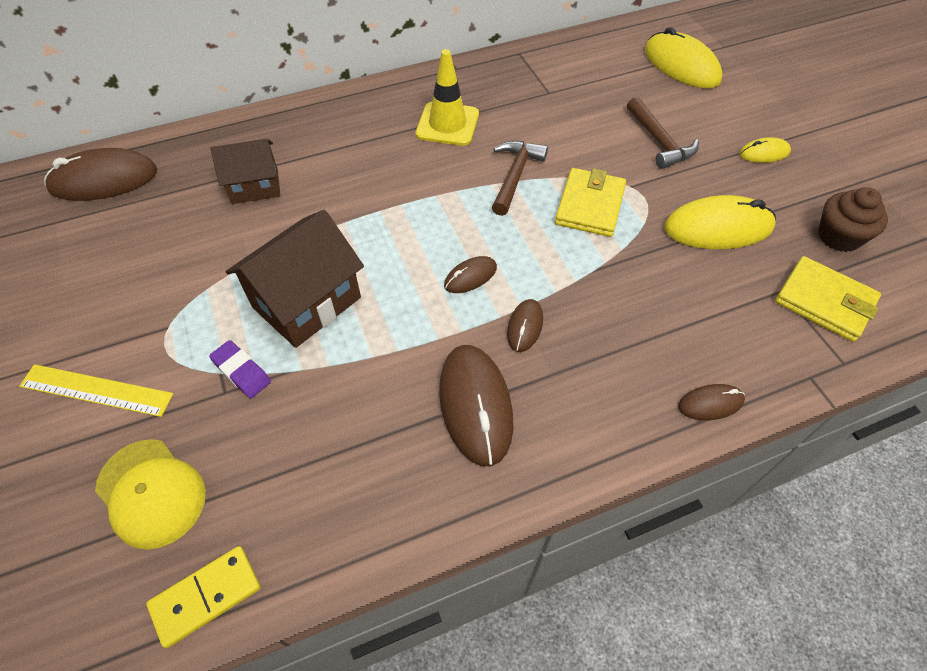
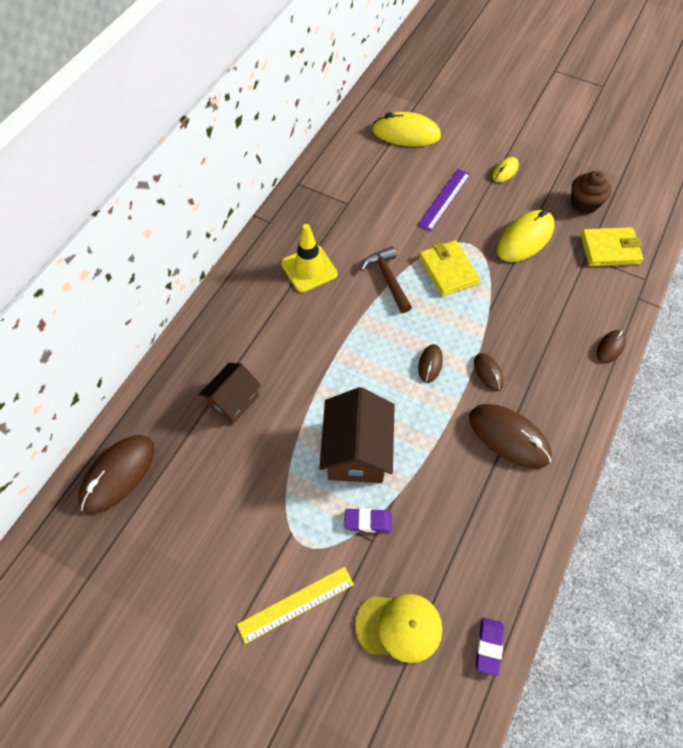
camera: 40 degrees left, 5 degrees up
(206, 596) = (488, 646): yellow domino -> purple eraser
(659, 141) = (444, 199): brown hammer -> purple ruler

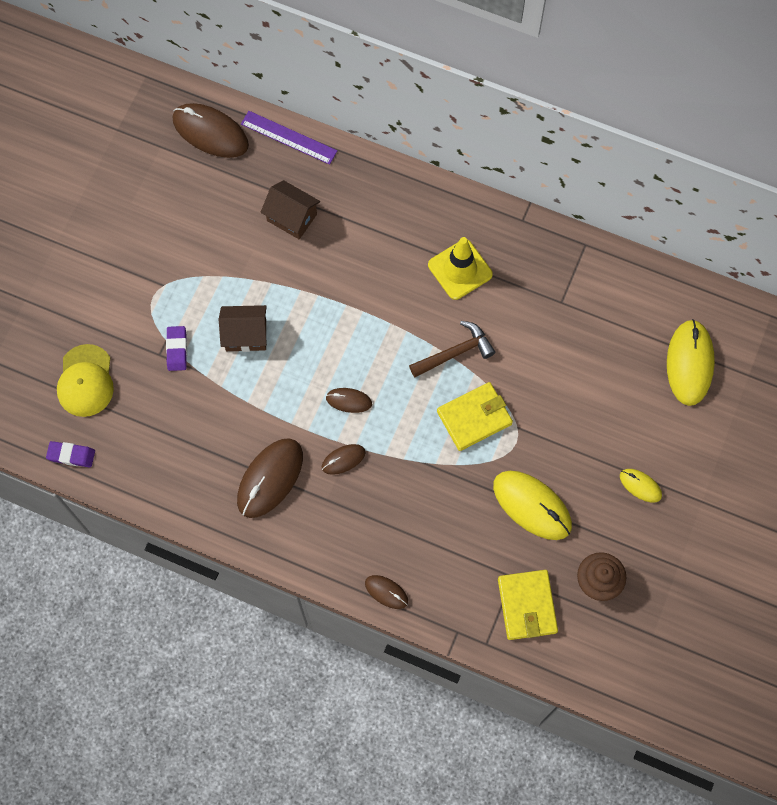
camera: 85 degrees right, 10 degrees up
(296, 604) = (102, 296): yellow ruler -> none
(357, 451) = (246, 335): brown house -> brown house, size x0.65
(444, 199) = (582, 412): purple ruler -> purple ruler (289, 137)

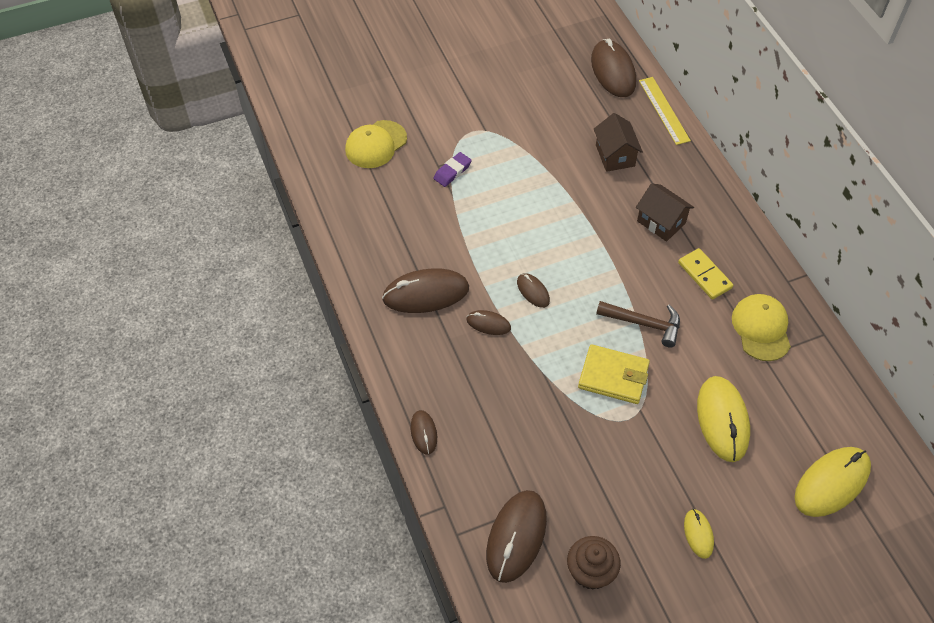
camera: 45 degrees right, 15 degrees down
(71, 455) = (319, 177): purple eraser -> none
(246, 335) = (507, 198): brown house -> brown house (661, 222)
(289, 137) = (664, 110): purple ruler -> yellow ruler
(460, 269) = (704, 275): yellow traffic cone -> yellow domino
(527, 605) = (516, 537): yellow wallet -> brown mouse
(532, 506) = (594, 472): yellow mouse -> yellow mouse (722, 420)
(539, 280) = (761, 328): none -> yellow cap

